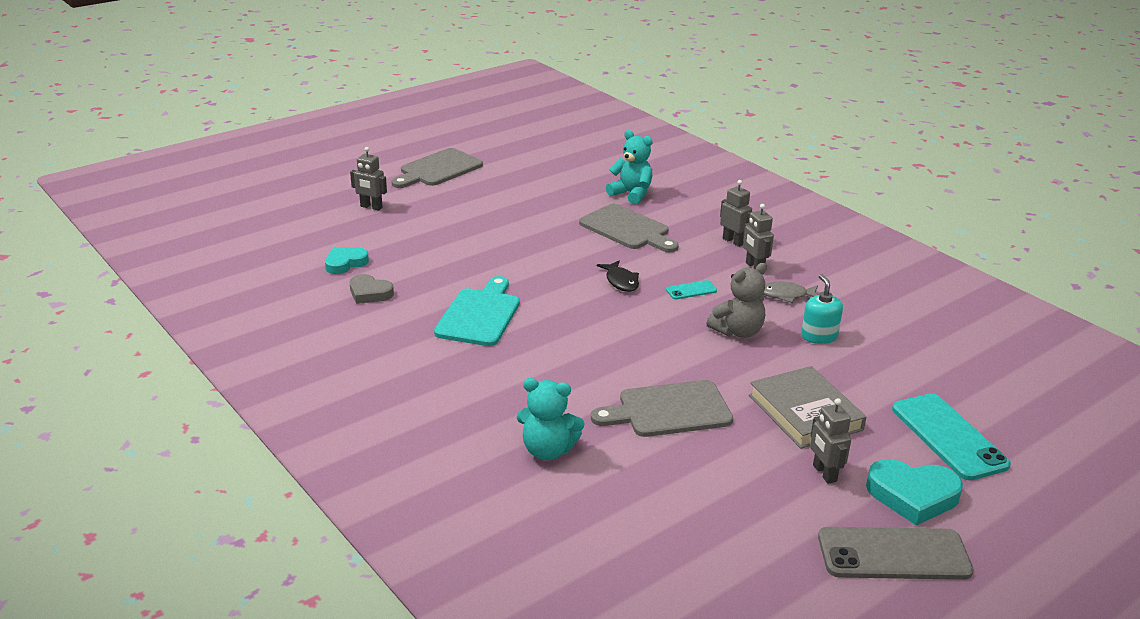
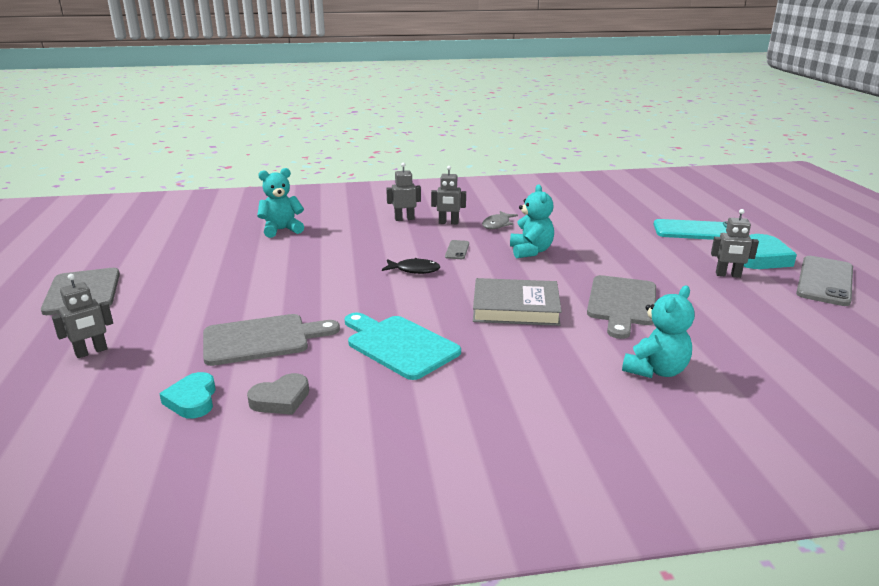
camera: 60 degrees left, 5 degrees down
(627, 229) = (335, 246): grey cutting board -> grey cutting board (262, 339)
(691, 290) = (457, 250): turquoise phone -> grey phone
(737, 331) = (530, 251): grey teddy bear -> turquoise teddy bear
(805, 412) = (651, 260): grey book -> grey book (515, 307)
(819, 336) = (559, 230): turquoise soap dispenser -> none

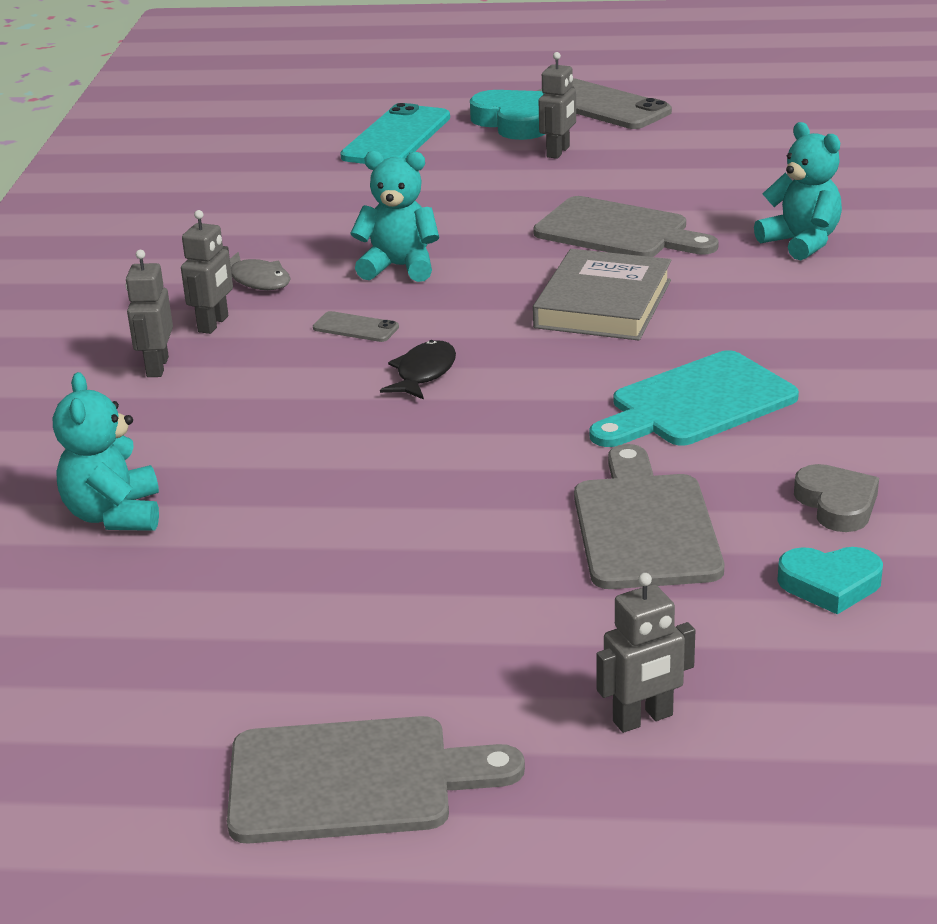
camera: 75 degrees left, 5 degrees up
(91, 352) = (643, 719): grey robot -> grey robot turned 90 degrees clockwise

